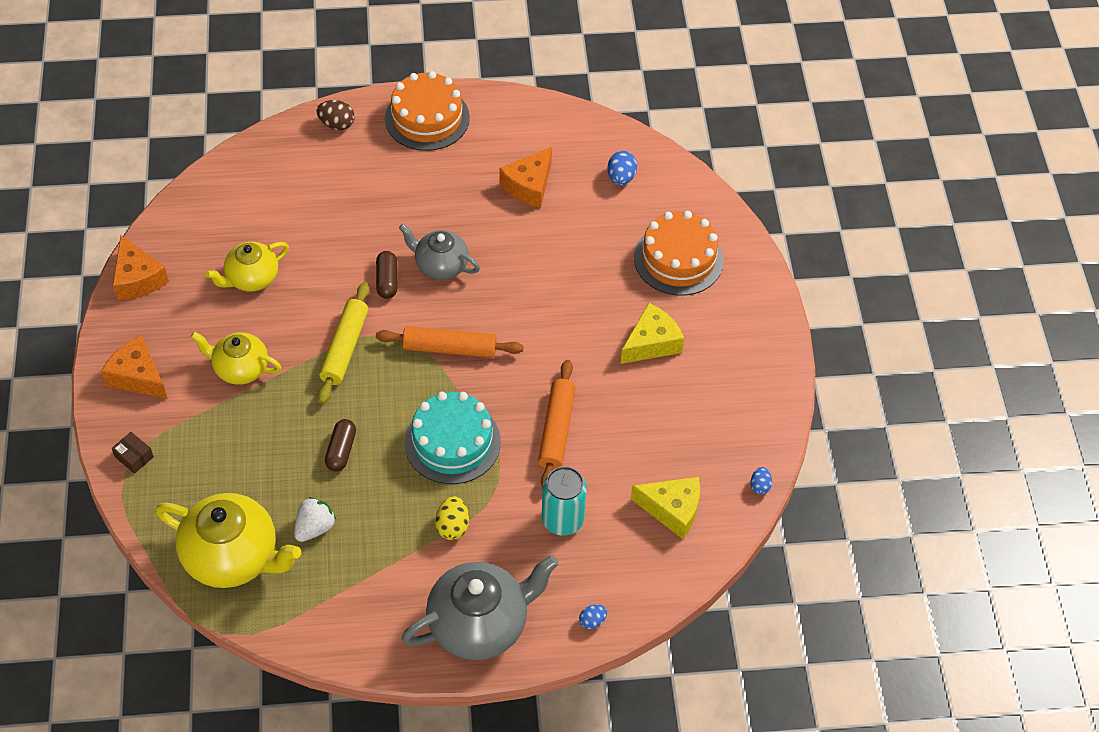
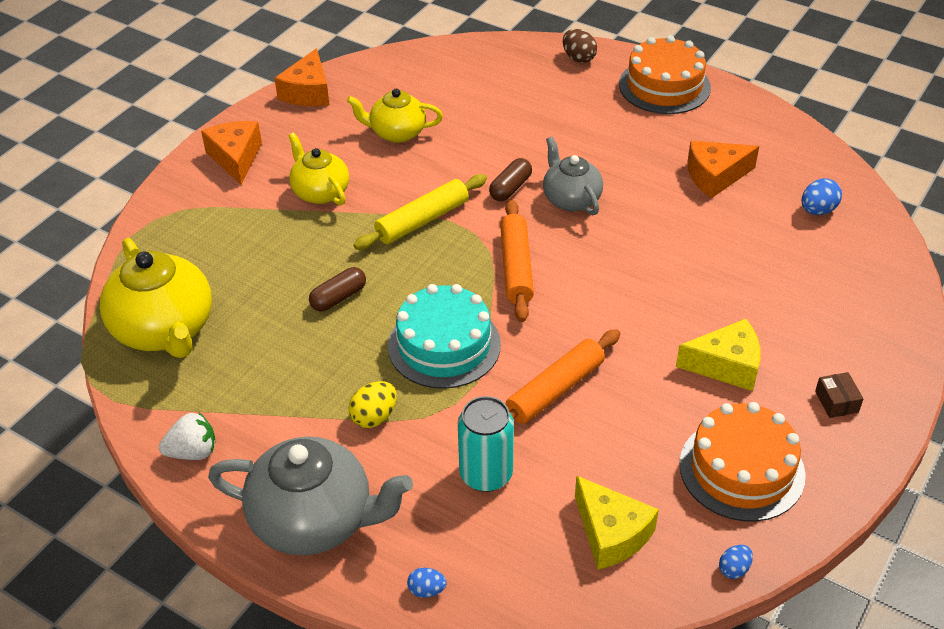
camera: 40 degrees right, 10 degrees down
(134, 457) = (171, 212): brown box -> brown box (836, 402)
(314, 527) = (253, 346): white strawberry -> white strawberry (193, 452)
(450, 348) = (516, 267): orange rolling pin -> orange rolling pin turned 45 degrees clockwise
(678, 259) = (821, 306): orange cake -> orange cake (741, 469)

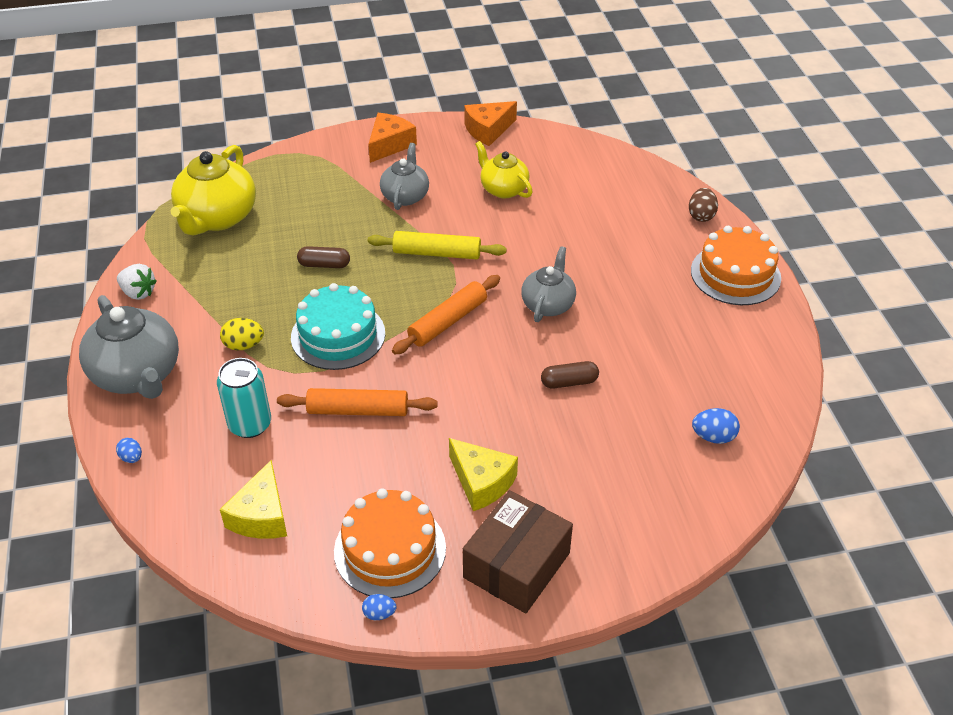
camera: 45 degrees right, 0 degrees up
(320, 192) = (405, 196): yellow teapot -> grey teapot
(510, 188) = (520, 270): brown capsule -> brown capsule (569, 382)
(715, 176) = (673, 360): orange cheese -> none
(734, 569) = (293, 599): blue egg -> blue egg (379, 614)
(836, 402) = (516, 565): brown box -> brown box, size x2.47

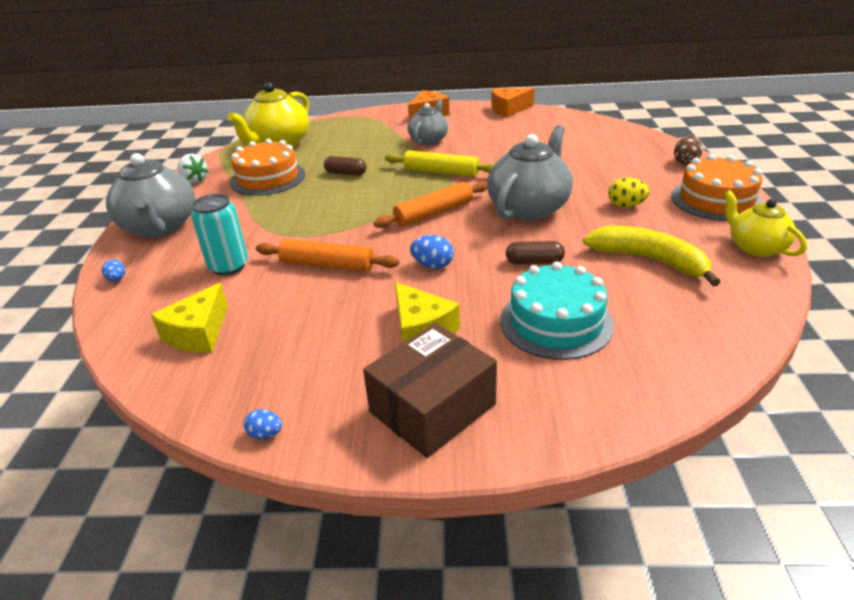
camera: 15 degrees right, 10 degrees down
(244, 345) = (254, 215): yellow egg -> yellow egg (626, 205)
(338, 335) = (335, 215): turquoise cake -> turquoise cake (556, 322)
(390, 549) = (304, 376): orange cake -> orange cake (267, 178)
(503, 189) = (510, 140): yellow teapot -> yellow teapot (755, 247)
(548, 304) = (529, 208): grey teapot -> grey teapot, size x1.64
(678, 367) = (649, 260): none -> yellow banana
(713, 437) = (681, 318): blue egg -> blue egg (433, 265)

